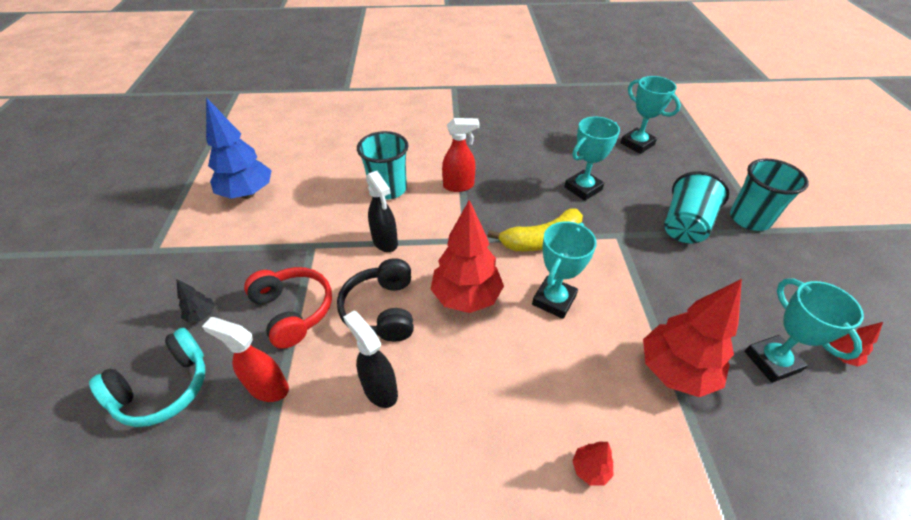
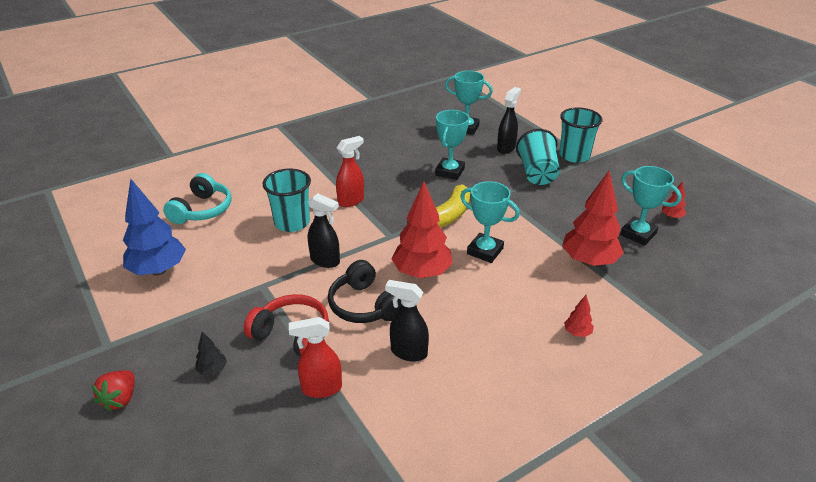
camera: 30 degrees left, 10 degrees down
(116, 308) = (120, 399): none -> red strawberry
(164, 388) = (232, 427): turquoise headphones -> turquoise headphones (202, 210)
(554, 300) = (485, 251): turquoise trophy -> turquoise trophy turned 60 degrees counterclockwise
(668, 181) = (506, 148): none -> black spray bottle

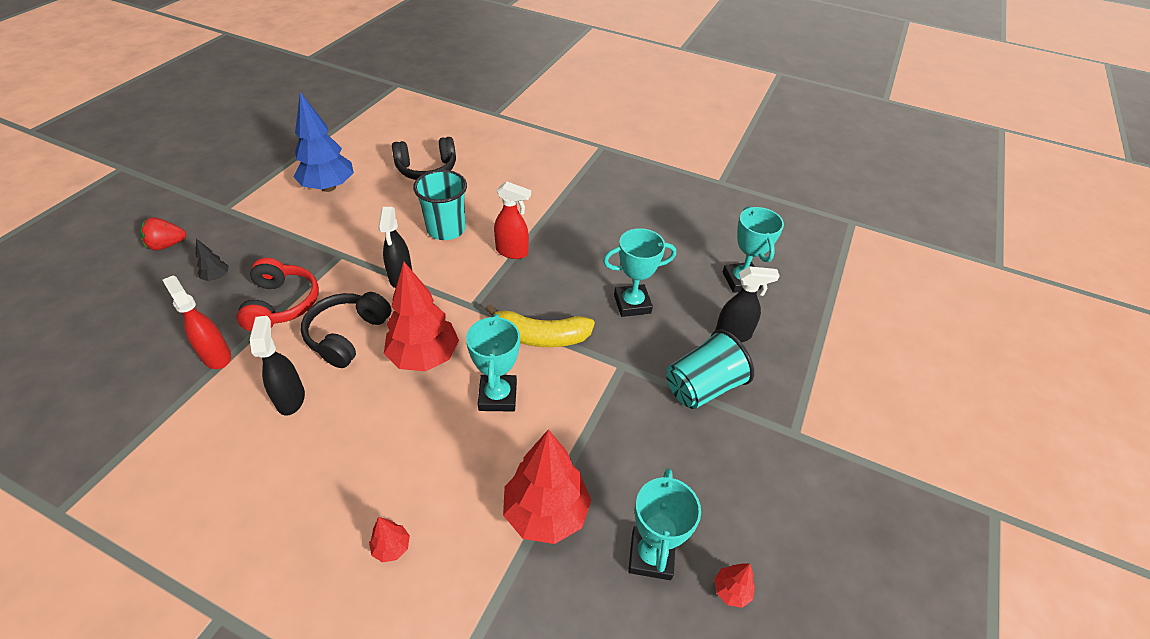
camera: 55 degrees right, 10 degrees up
(202, 210) = (427, 169): turquoise headphones -> black headphones
(574, 155) = (785, 412): turquoise cup -> none

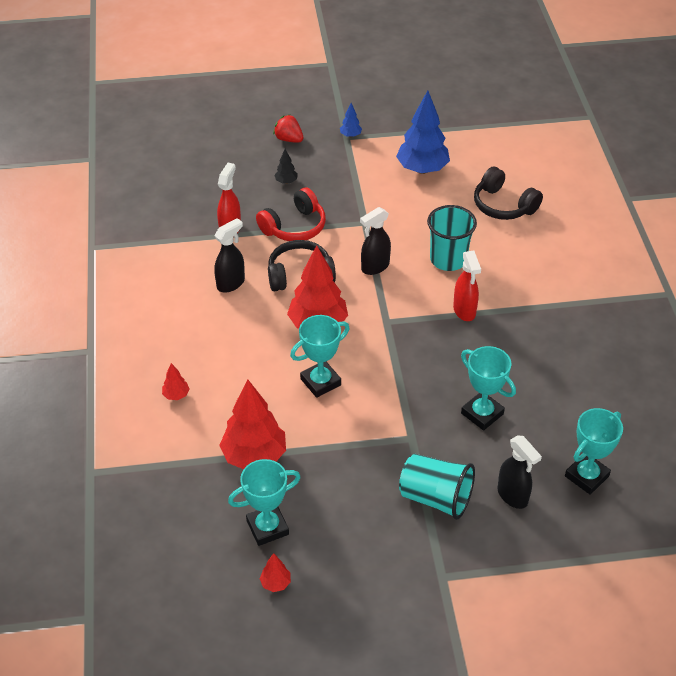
camera: 60 degrees right, 0 degrees up
(226, 204) = (350, 135): none -> blue tree
(540, 336) = (394, 376): yellow banana -> none

